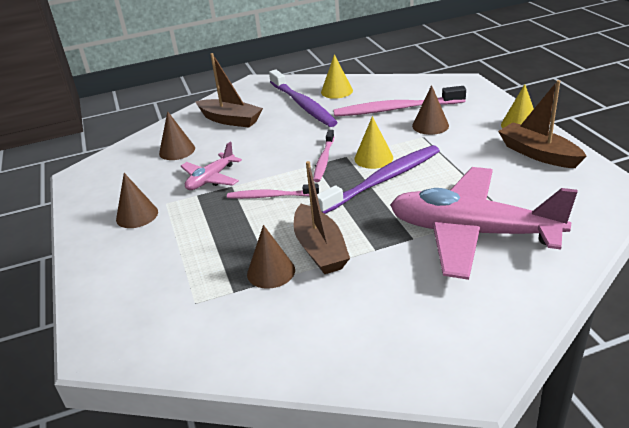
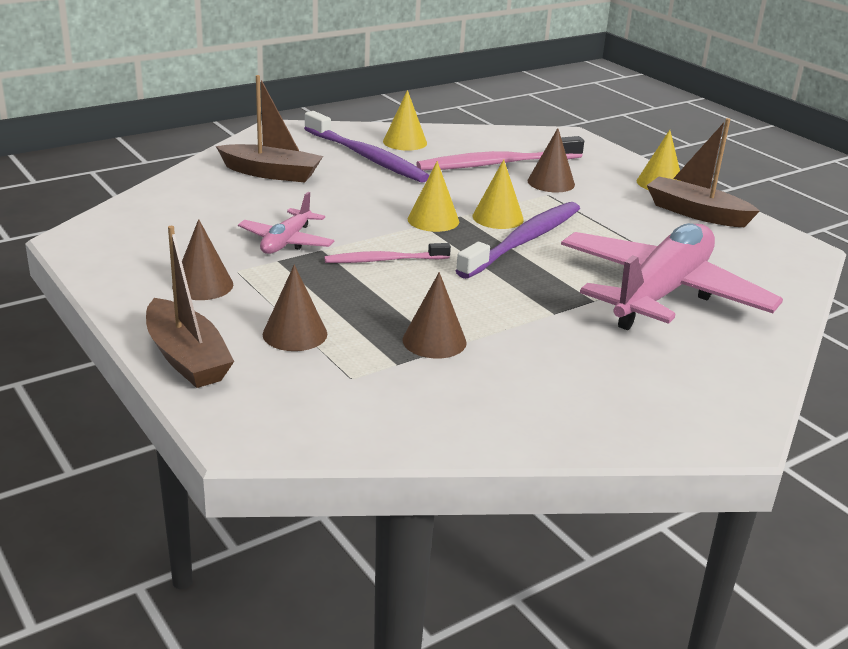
camera: 20 degrees left, 5 degrees down
(177, 150) = (213, 209): brown cone -> brown cone (295, 334)
(320, 249) = (484, 315): brown boat -> brown boat (187, 358)
(324, 160) = (433, 220): pink toothbrush -> yellow cone
(472, 233) = (661, 293): pink plane -> pink plane turned 120 degrees clockwise

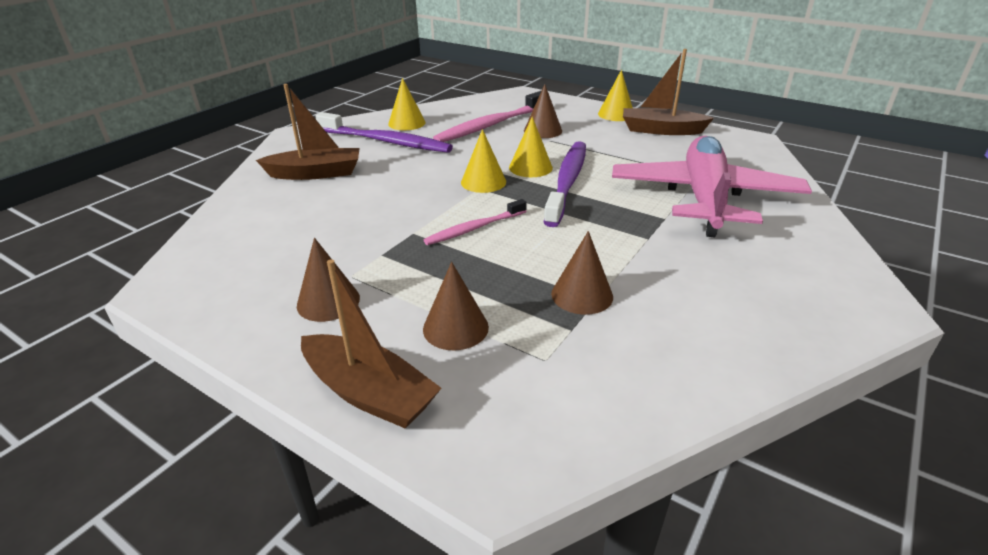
camera: 20 degrees left, 5 degrees up
(286, 242) = (376, 234): pink plane -> none

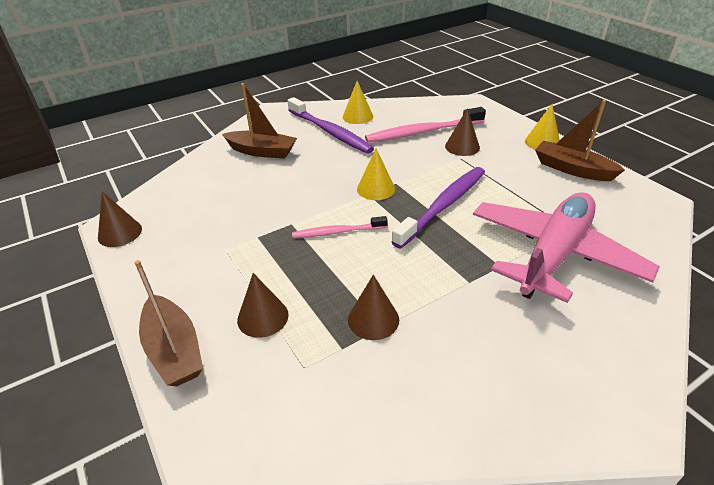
camera: 25 degrees right, 5 degrees up
(328, 301) = (198, 267): brown cone -> brown cone (120, 233)
(530, 167) = (423, 183): yellow cone -> none

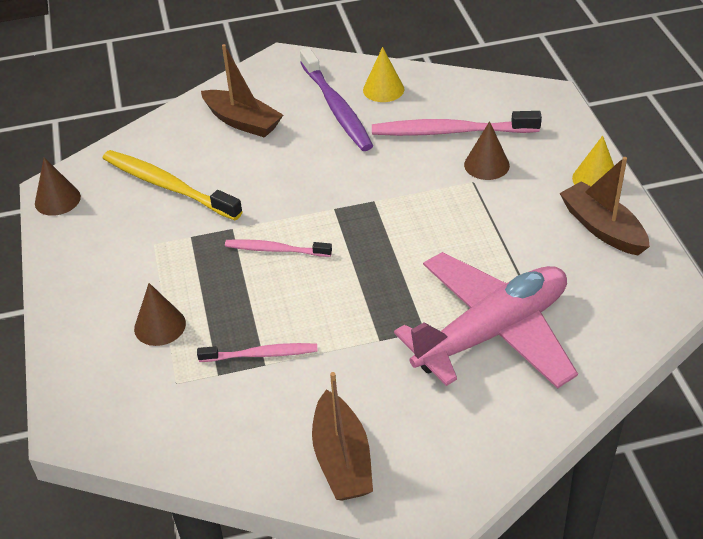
camera: 20 degrees right, 5 degrees up
(174, 350) = (70, 337): brown boat -> brown boat (342, 459)
(219, 204) = (168, 186): none -> yellow toothbrush
(373, 319) = (261, 354): brown cone -> pink toothbrush
(376, 189) = (346, 203): yellow cone -> none
(443, 205) = (410, 243): purple toothbrush -> none

